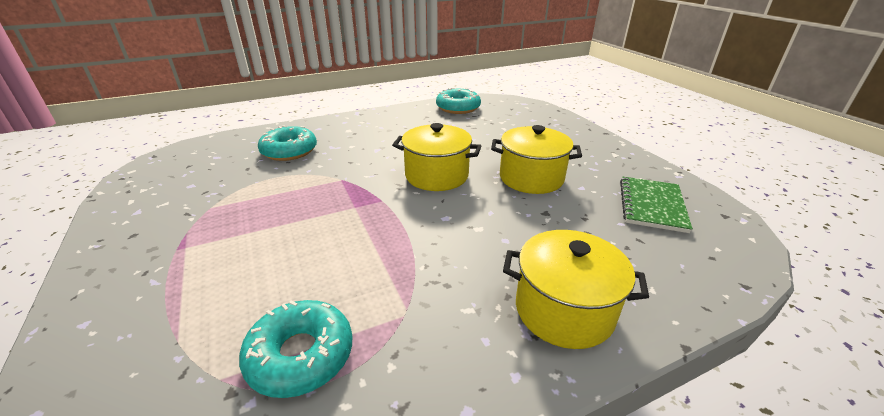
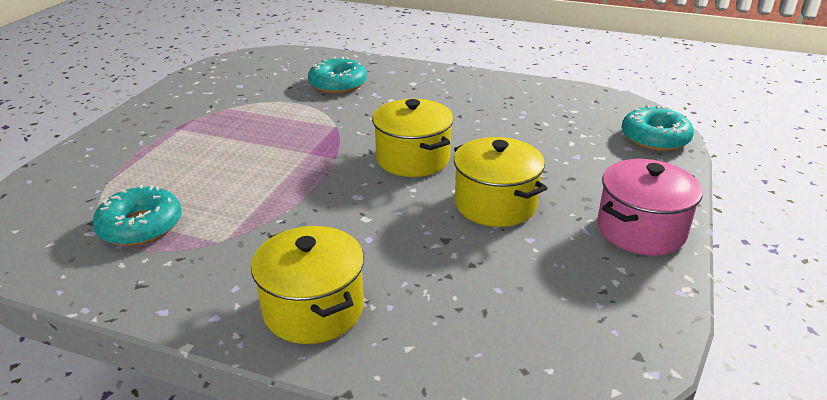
camera: 45 degrees right, 0 degrees up
(458, 108) = (564, 99): turquoise donut -> turquoise donut (655, 138)
(612, 156) = (641, 230): none -> pink pot
(652, 205) = (569, 296): green notebook -> none

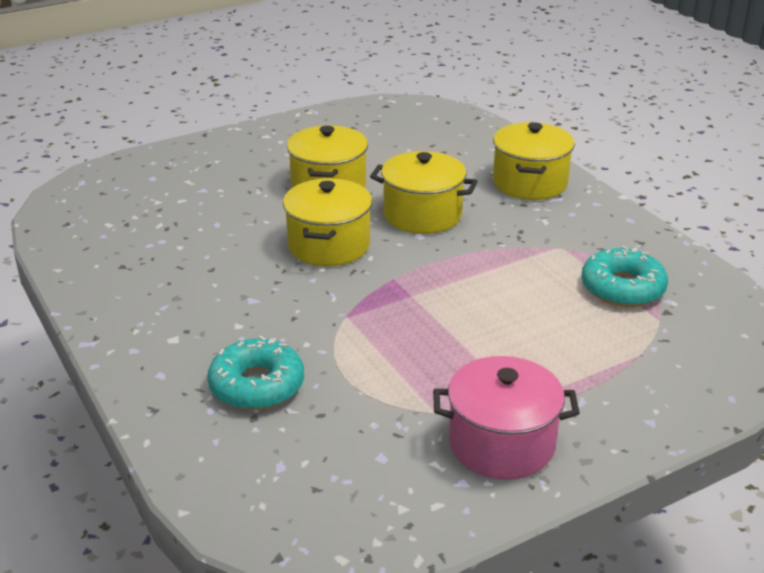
camera: 140 degrees left, 0 degrees up
(378, 215) = (422, 215): none -> yellow pot
(641, 230) = (271, 137): pink pot -> pink pot (501, 444)
(655, 138) = (116, 175): turquoise donut -> none

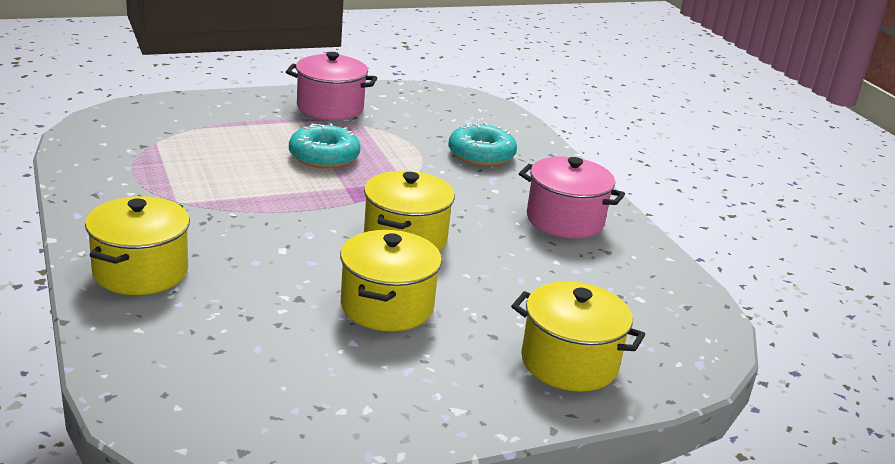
camera: 175 degrees left, 5 degrees down
(160, 296) = (565, 220): none -> pink pot
(422, 215) = (294, 254): yellow pot -> yellow pot (569, 362)
(622, 288) = (159, 164): turquoise donut -> turquoise donut (324, 156)

